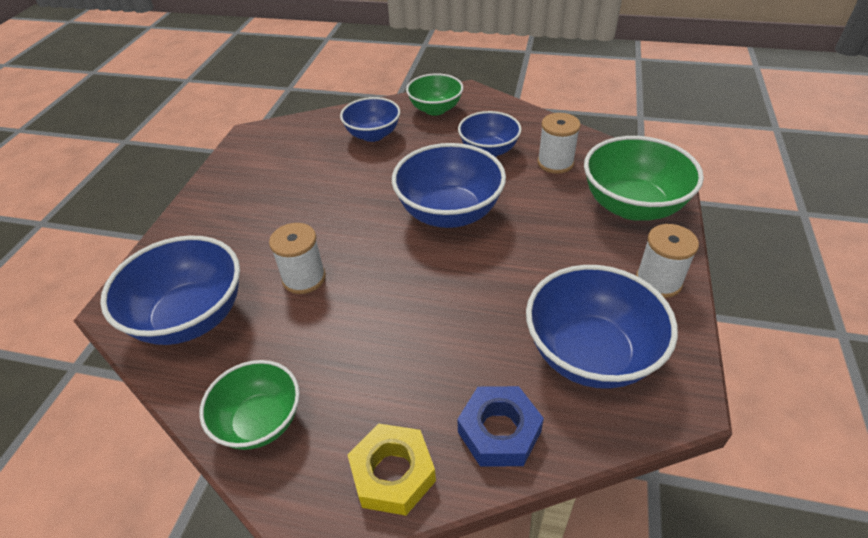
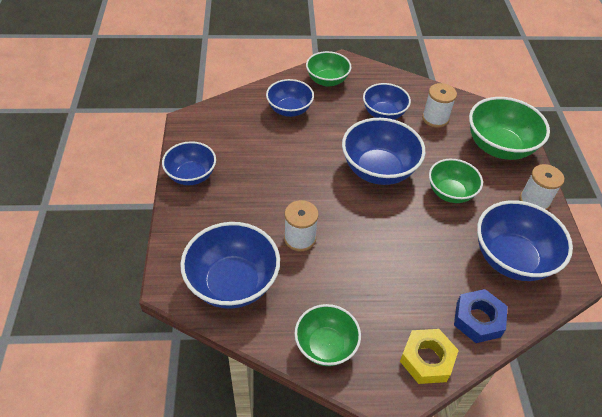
camera: 20 degrees left, 5 degrees up
(219, 190) = (191, 175): none -> blue bowl
(535, 253) = (450, 193): none -> green bowl

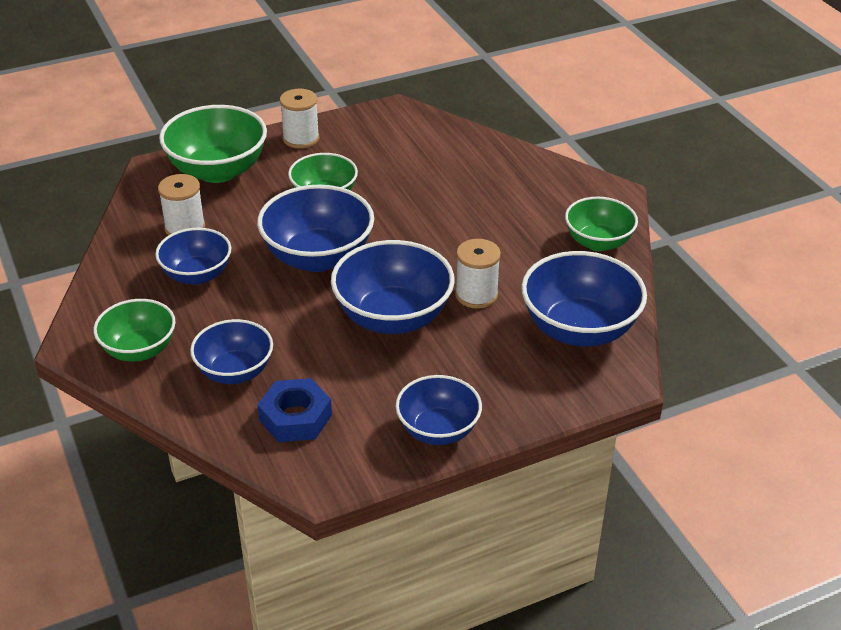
camera: 110 degrees left, 10 degrees down
(427, 359) = (560, 179): yellow nut -> none
(478, 319) = (491, 157): blue nut -> blue nut (295, 417)
(511, 258) = (398, 145): blue bowl -> blue bowl (393, 317)

